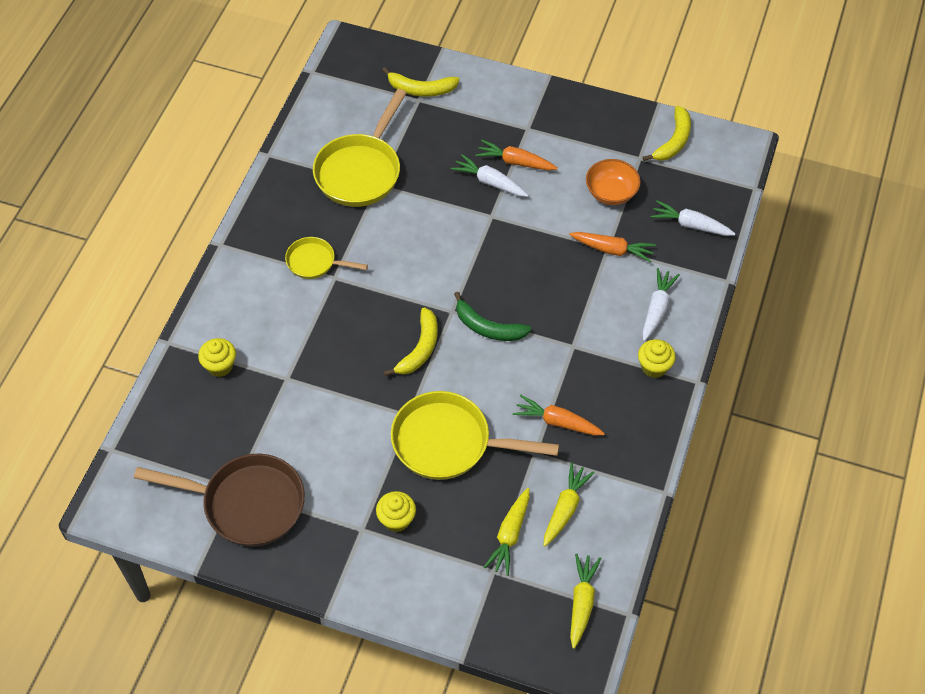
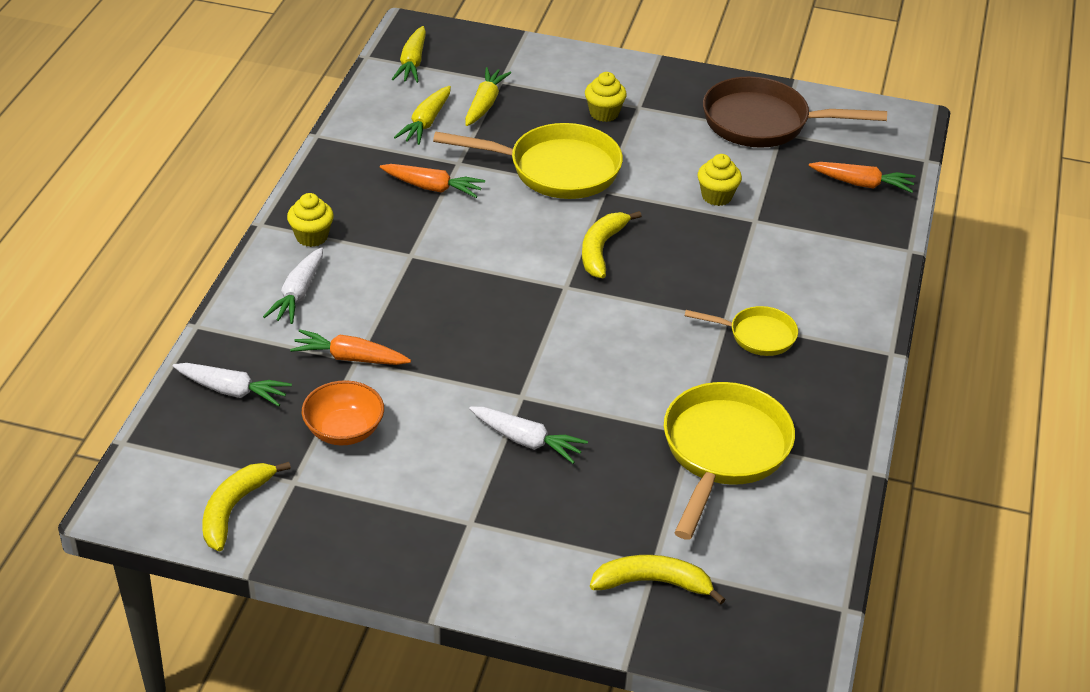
camera: 175 degrees right, 15 degrees down
(220, 366) = (838, 230): yellow cupcake -> yellow cupcake (717, 196)
(487, 327) = (519, 271): green banana -> none
(515, 162) = (489, 470): orange carrot -> orange carrot (862, 184)

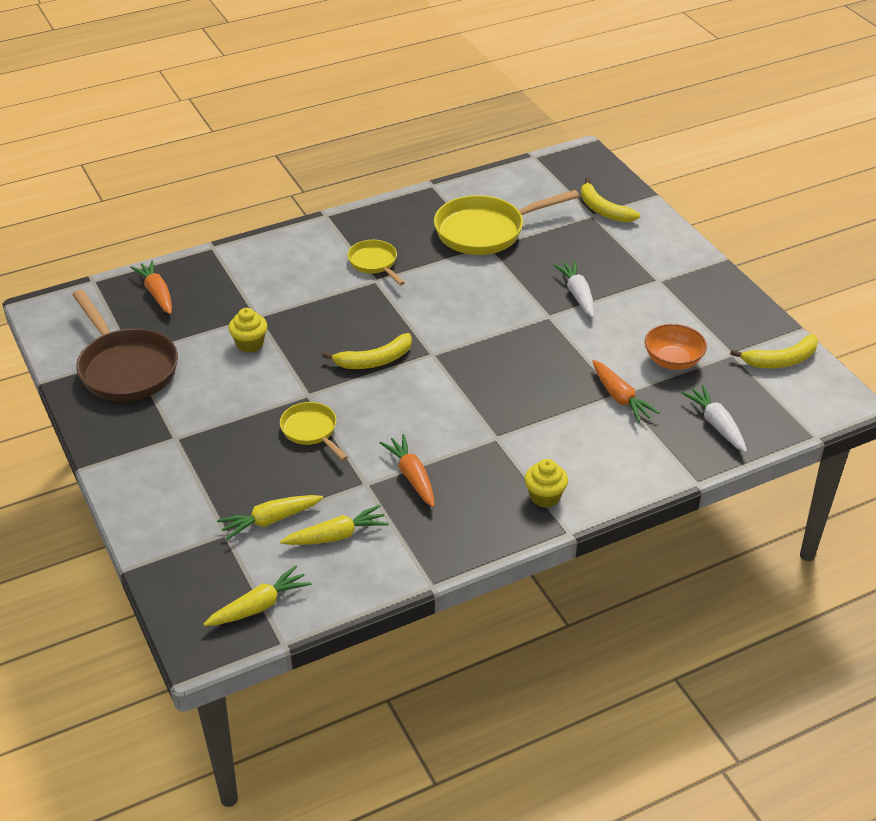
camera: 130 degrees left, 0 degrees up
(298, 294) = (604, 460): white carrot -> none
(556, 169) = (311, 431): yellow pan -> yellow pan, size x0.54
(604, 113) = (206, 450): yellow cupcake -> none

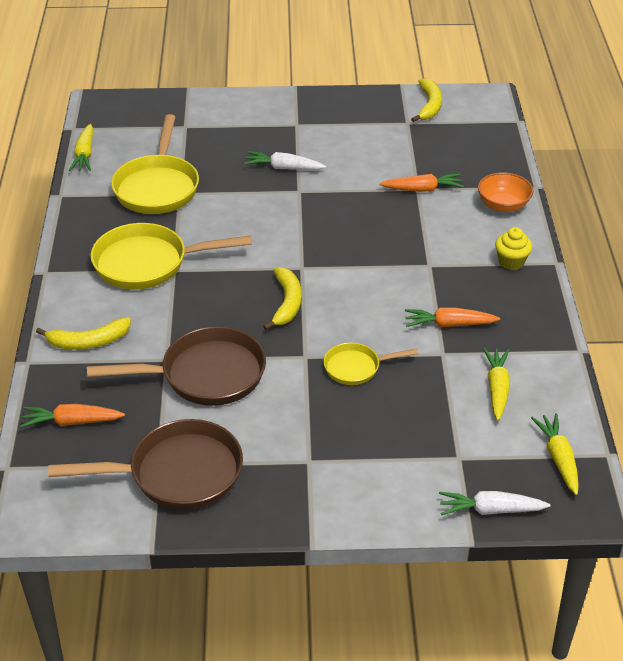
camera: 65 degrees left, 0 degrees up
(250, 344) = (205, 375): yellow cupcake -> brown pan
(270, 520) = (457, 424): yellow carrot -> yellow carrot (84, 155)
(374, 263) = (148, 263): yellow pan -> yellow pan, size x1.84
(603, 210) = (183, 119): yellow banana -> yellow banana (88, 342)
(673, 361) = (397, 151): orange bowl -> orange bowl (503, 205)
(716, 424) = (480, 157): white carrot -> white carrot (490, 510)

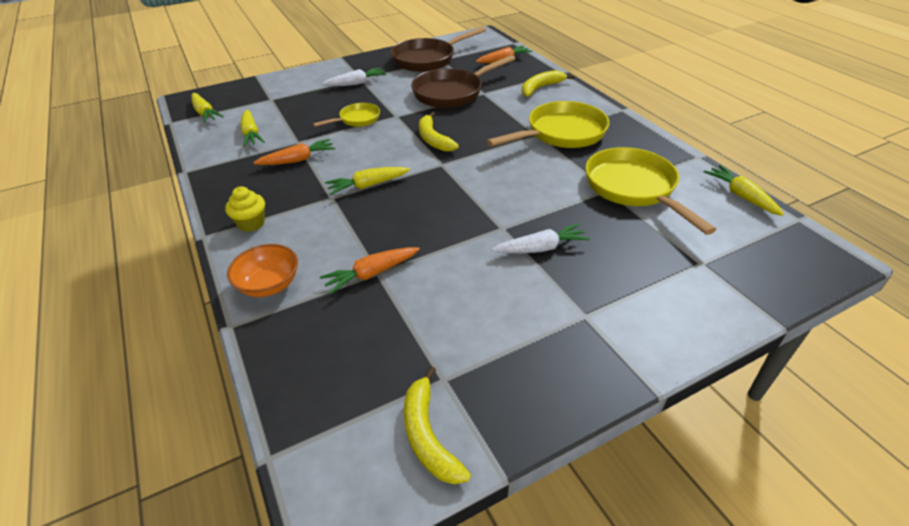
camera: 155 degrees right, 0 degrees up
(388, 267) = (368, 185): none -> yellow carrot
(490, 510) = (247, 86): white carrot -> white carrot (356, 83)

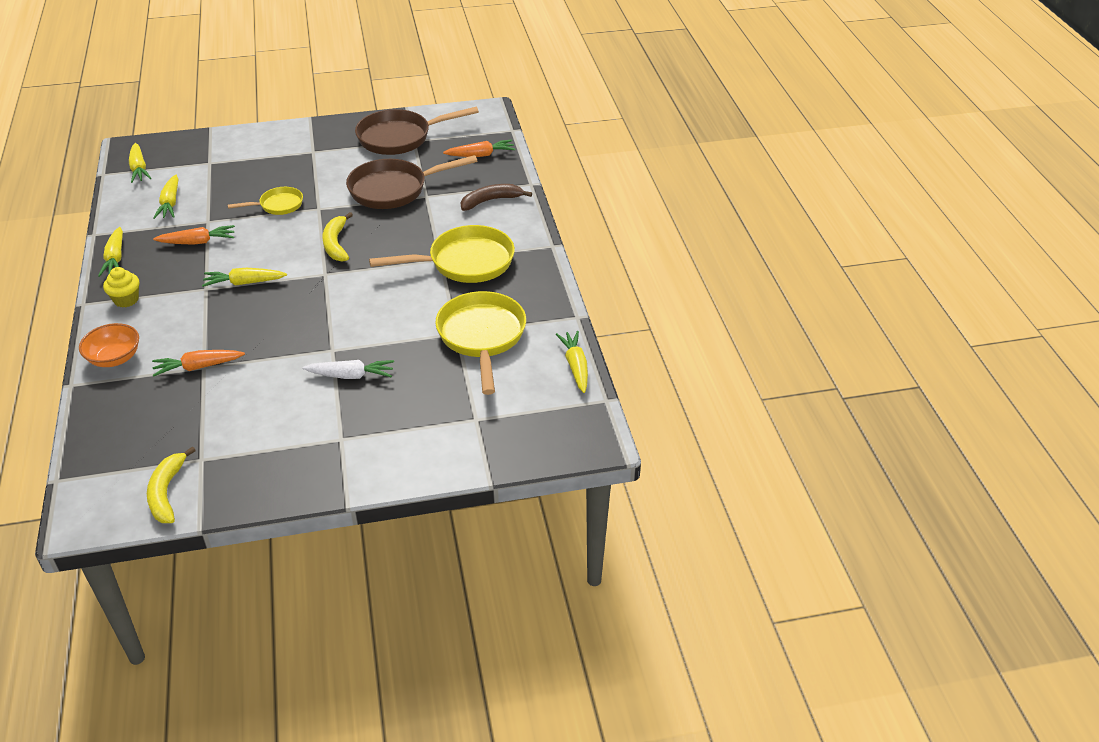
camera: 15 degrees right, 0 degrees up
(219, 188) = (115, 258): none -> yellow carrot
(356, 83) = (304, 158): white carrot -> none
(540, 88) = (491, 201): yellow banana -> brown banana

